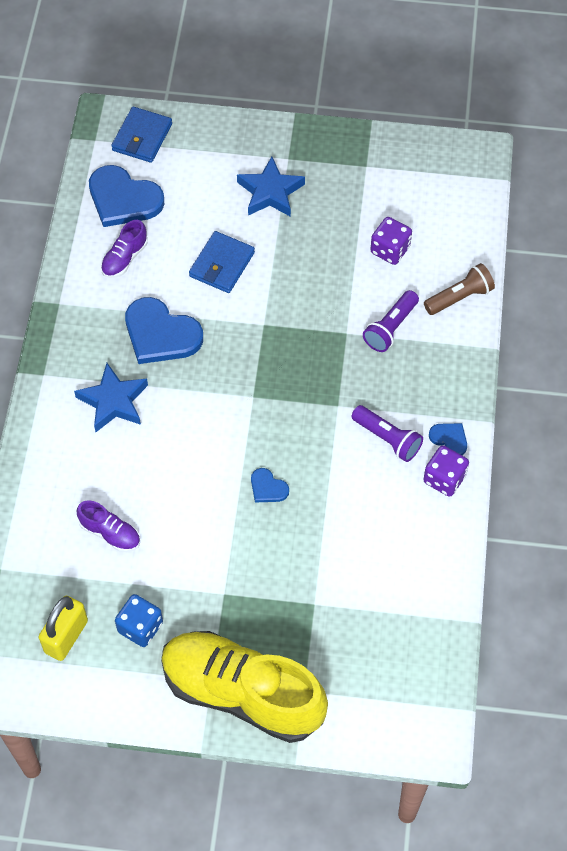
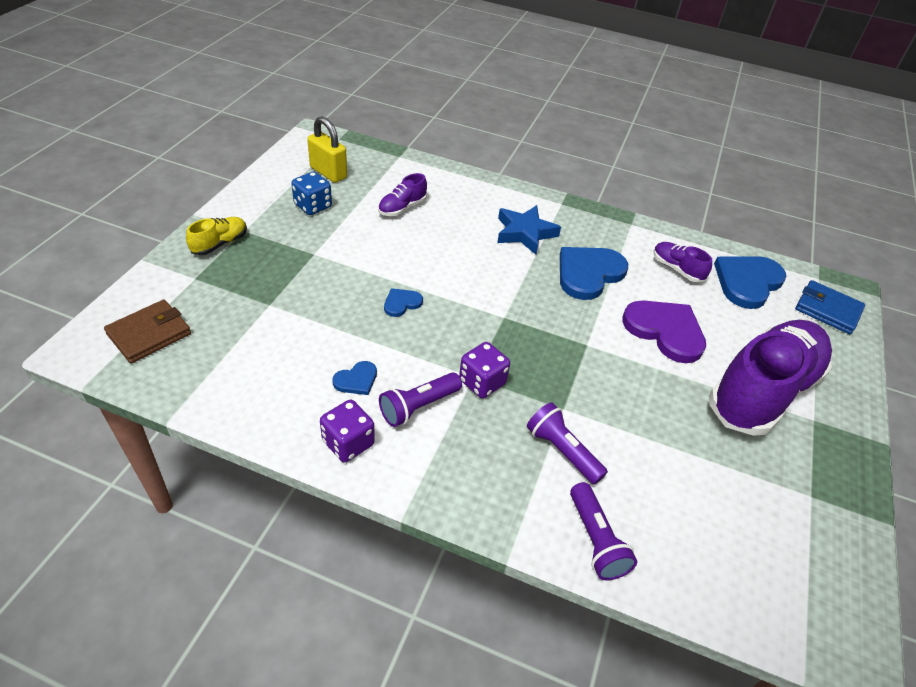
camera: 100 degrees right, 15 degrees down
(222, 264) = (665, 331): blue wallet -> purple heart
(242, 693) = (220, 244): yellow shoe -> yellow shoe, size x0.42
(270, 192) = (762, 391): blue star -> purple shoe
(390, 250) = (677, 483): purple dice -> purple dice (482, 382)
(393, 690) = (149, 334): none -> brown wallet
(449, 439) = (396, 464): blue heart -> blue heart (356, 380)
(459, 297) = (595, 540): brown flashlight -> purple flashlight

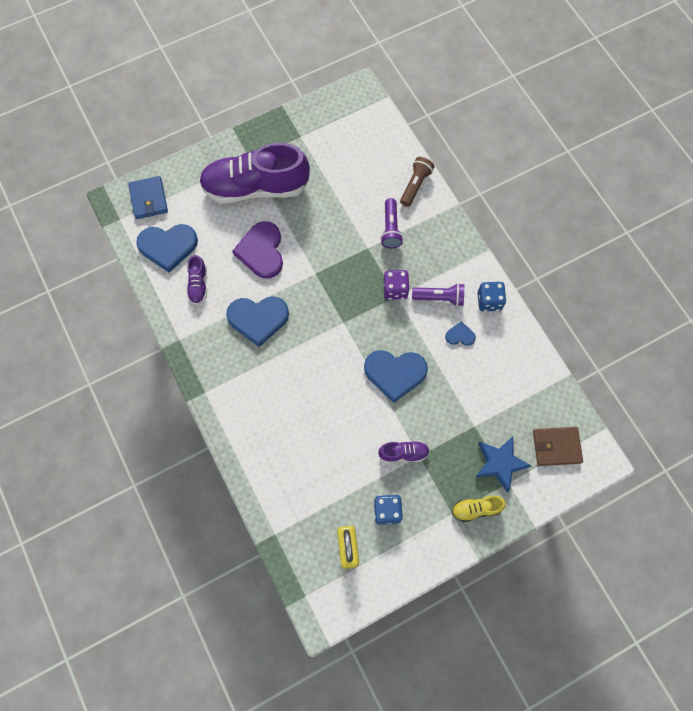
camera: 135 degrees left, 25 degrees up
(348, 443) = (489, 301): purple dice -> blue dice
(401, 303) = (395, 373): blue heart -> blue heart, size x2.08
(402, 208) = (324, 465): purple shoe -> purple shoe (403, 453)
(525, 233) = (262, 381): blue star -> blue star (500, 463)
(595, 540) = (415, 185): purple flashlight -> brown flashlight

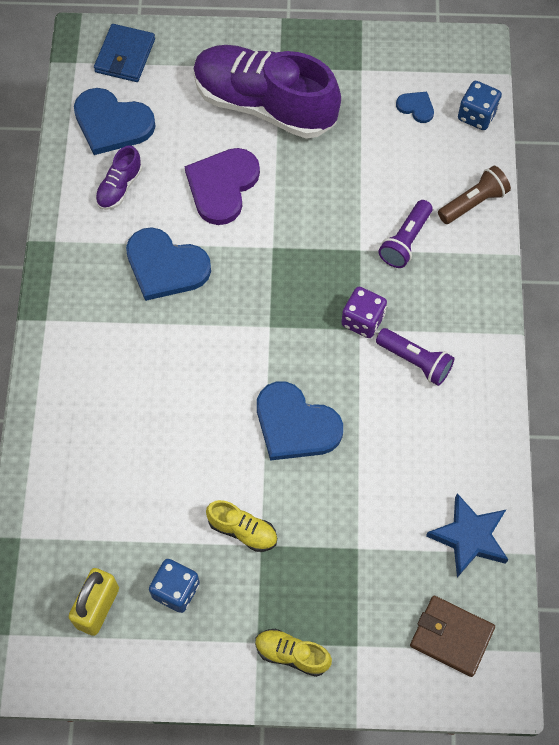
camera: 30 degrees right, 5 degrees down
(403, 453) = (242, 530): purple shoe -> yellow shoe
(460, 335) = (412, 423): blue heart -> blue heart (416, 107)
(489, 301) = (479, 400): blue dice -> blue dice (477, 115)
(500, 463) = (361, 615): blue star -> blue star (469, 537)

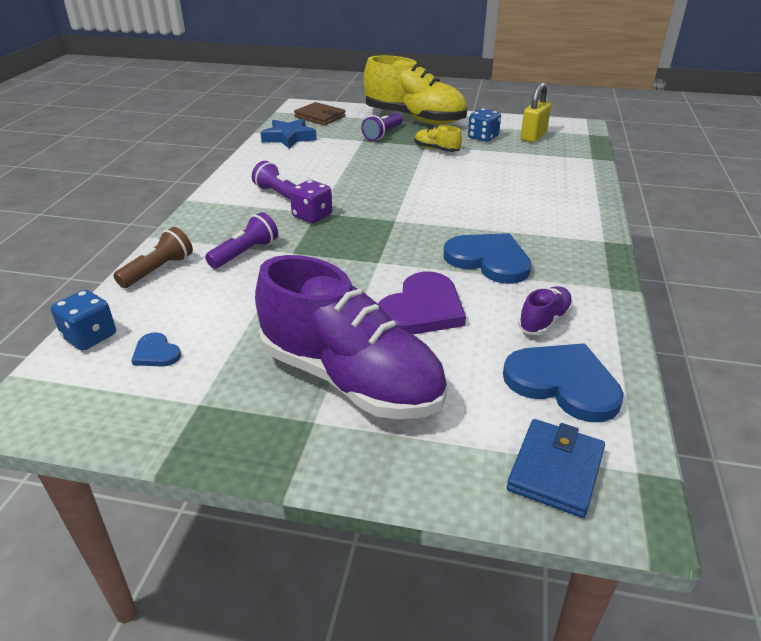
camera: 170 degrees left, 30 degrees down
(292, 654) = (414, 119): yellow shoe -> yellow shoe, size x2.39
(295, 425) = (388, 179): blue heart -> none
(331, 576) = (382, 134): none -> purple flashlight
(473, 202) = (158, 270): brown flashlight -> brown flashlight turned 150 degrees clockwise

